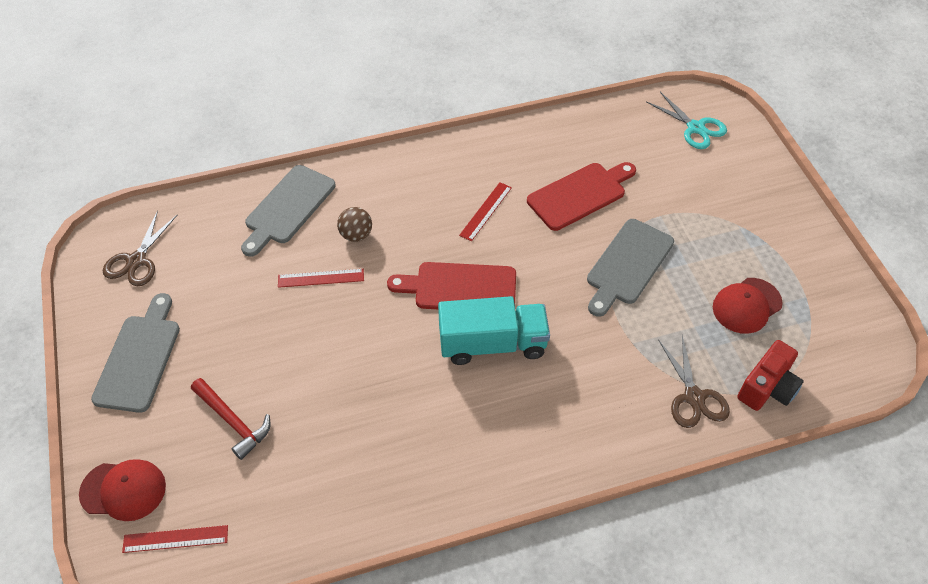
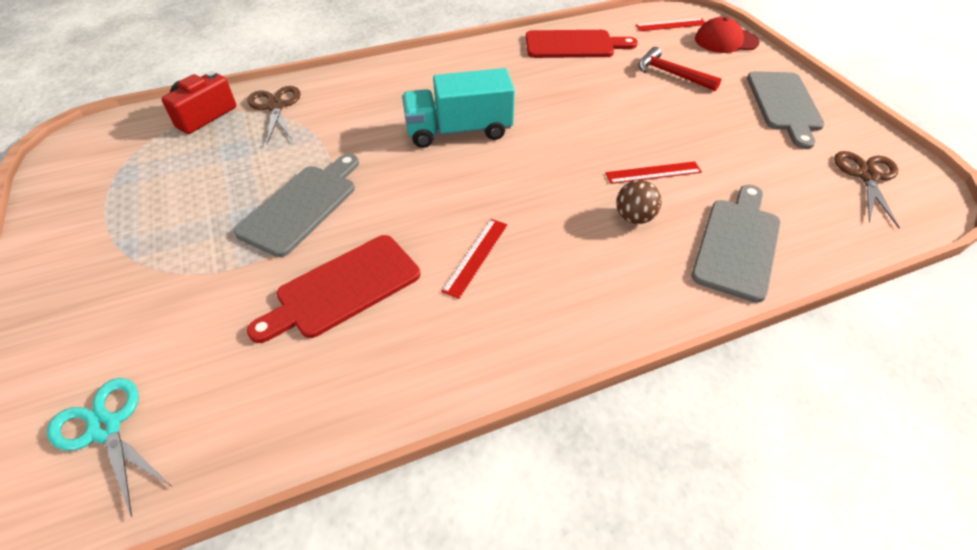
camera: 175 degrees right, 5 degrees down
(460, 287) = (497, 173): red cutting board -> red cutting board (573, 45)
(746, 305) = (182, 175): red cap -> none

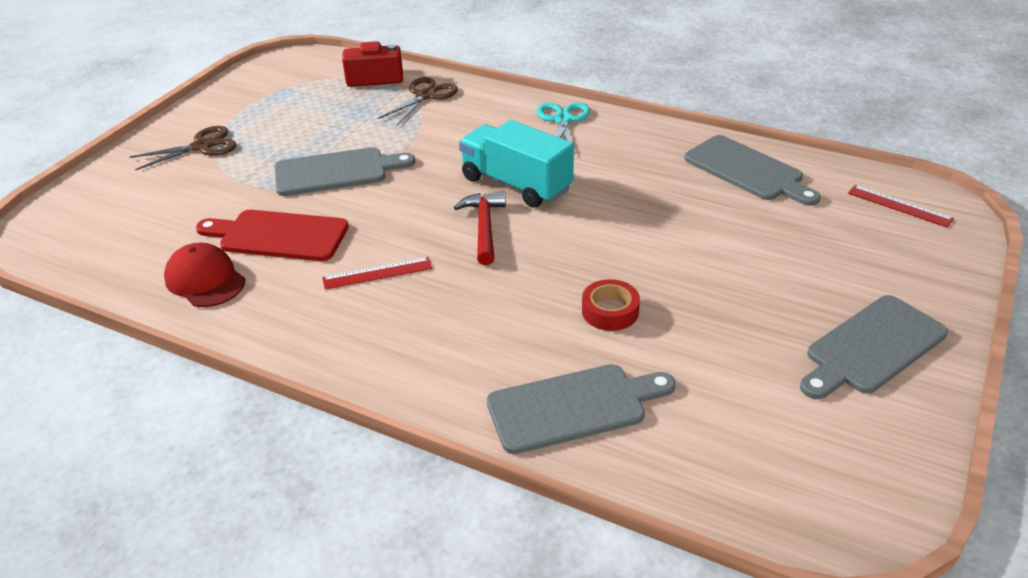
camera: 50 degrees right, 10 degrees down
(105, 428) = (88, 224): turquoise scissors -> turquoise scissors (563, 120)
(573, 45) = (747, 170): red cutting board -> grey cutting board
(634, 217) = (529, 329): brown ball -> none
(653, 173) = (610, 311): red ruler -> red tape
(671, 74) = (798, 248): red hammer -> red hammer (484, 227)
(726, 41) = (937, 254): red cap -> red cap (205, 280)
(867, 176) = (822, 460): brown scissors -> brown scissors (202, 146)

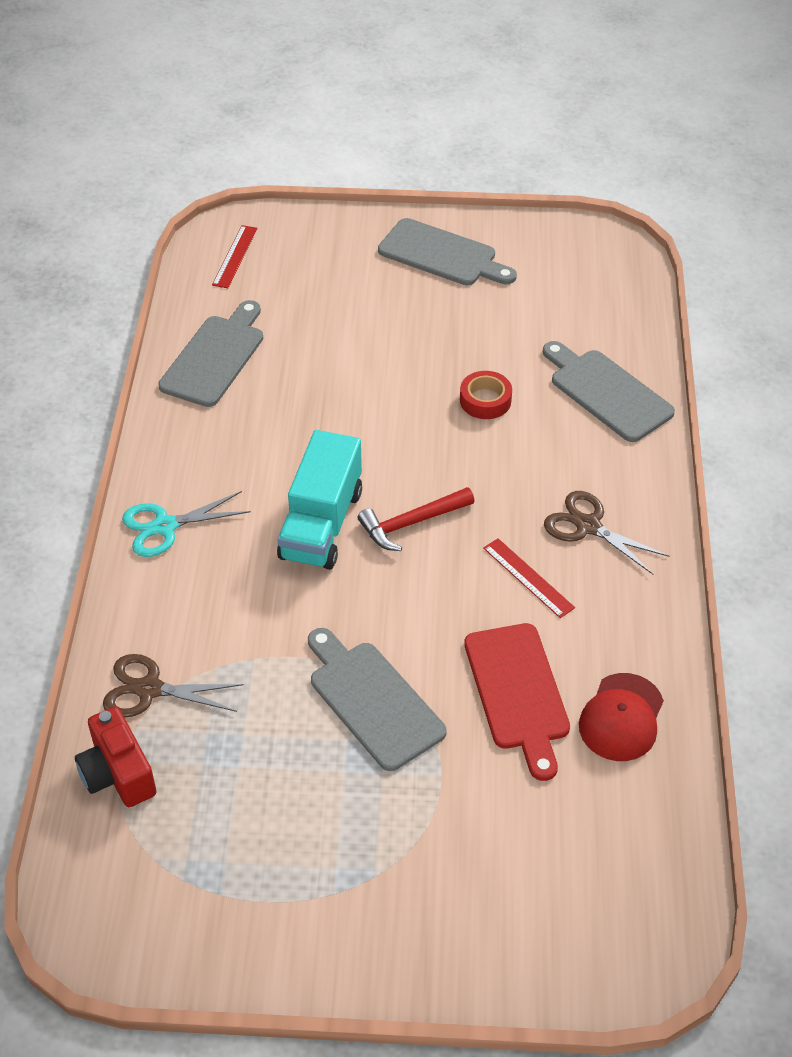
camera: 115 degrees left, 10 degrees up
(202, 146) = (383, 890): brown scissors -> brown scissors (588, 526)

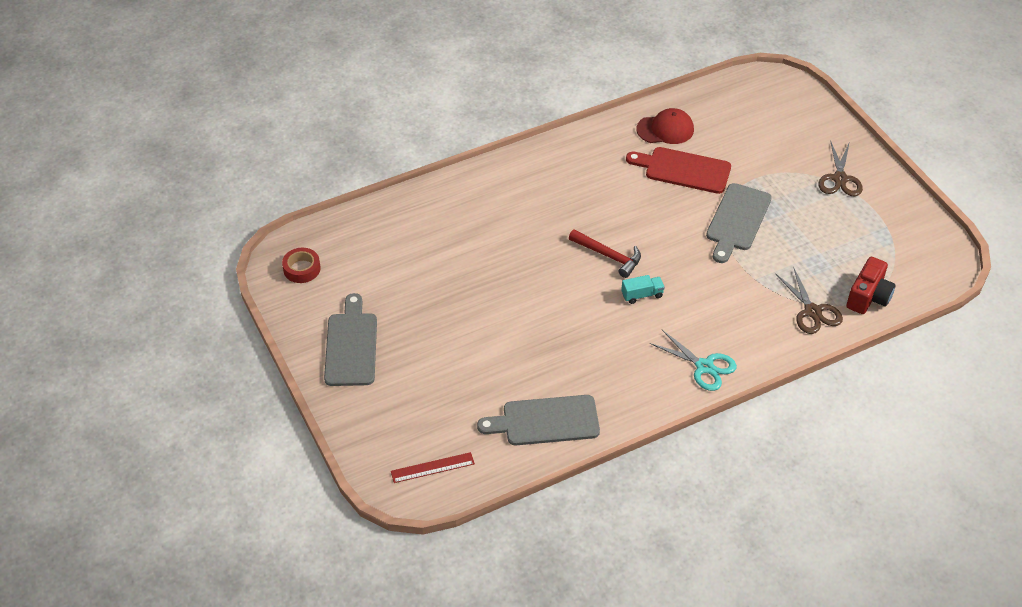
camera: 120 degrees left, 0 degrees up
(321, 524) = (642, 295): turquoise truck -> turquoise truck, size x0.46
(485, 400) = (483, 264): red tape -> red tape (302, 269)
(517, 692) = (683, 170): red cutting board -> red cutting board turned 120 degrees counterclockwise
(528, 577) = (607, 193): red ruler -> none
(588, 526) = (550, 183): brown scissors -> brown scissors (840, 179)
(607, 392) = (435, 212): grey cutting board -> none

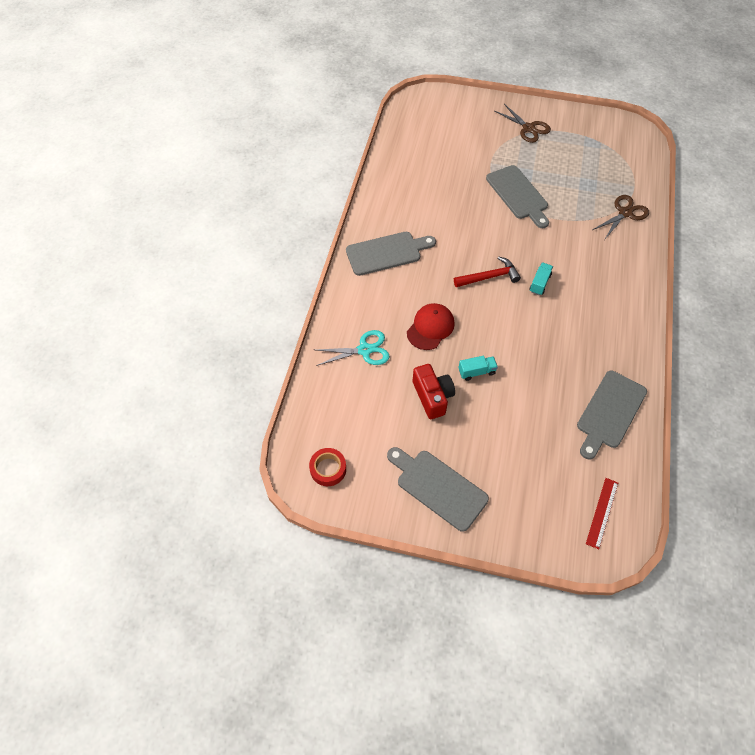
camera: 50 degrees left, 10 degrees up
(492, 306) = (476, 372): none -> turquoise truck
(556, 173) = (386, 253): none -> grey cutting board
(665, 129) = (405, 174): red cap -> red cap (430, 328)
(683, 170) = (450, 189): red cutting board -> none
(704, 367) = (628, 294): turquoise scissors -> turquoise scissors (365, 350)
(812, 312) = (625, 213): brown scissors -> brown scissors turned 60 degrees counterclockwise
(868, 297) = (634, 181): red camera -> red camera (432, 396)

